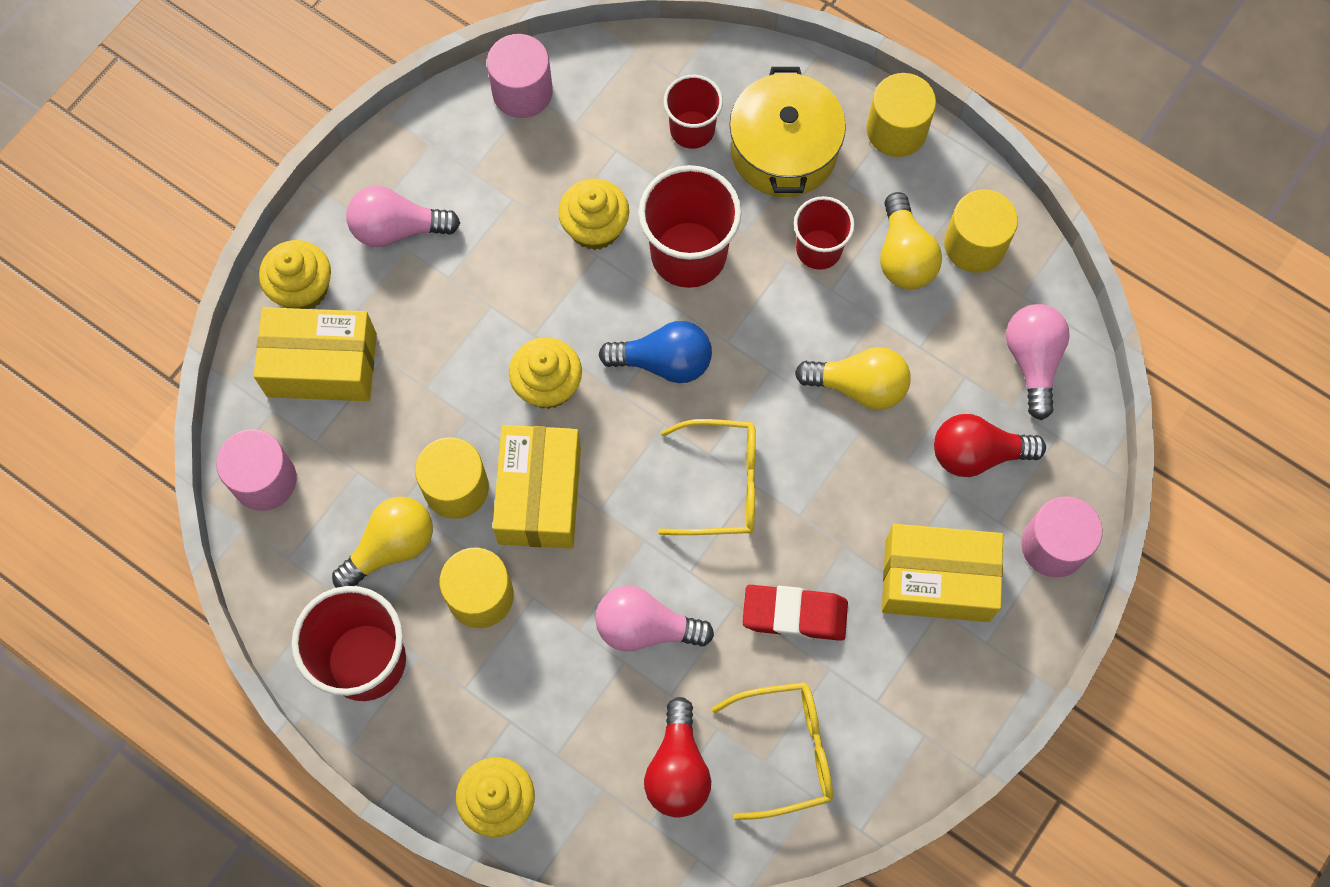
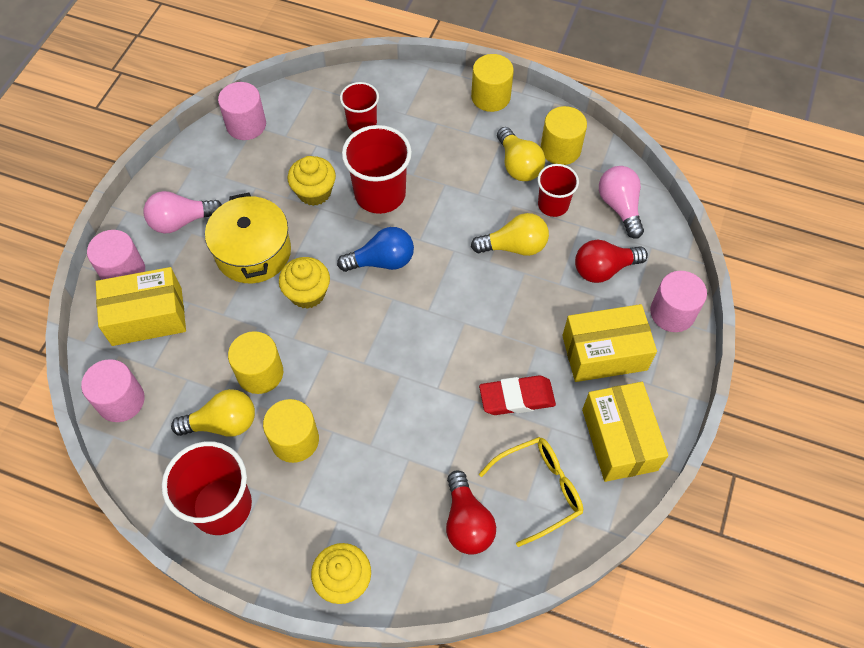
camera: 15 degrees left, 10 degrees down
(302, 289) = (123, 272): yellow cupcake -> pink cylinder
(391, 547) = (223, 423): yellow light bulb -> yellow light bulb turned 45 degrees clockwise
(539, 495) = (320, 364): yellow box -> yellow box (619, 439)
(645, 627) = (417, 432): pink light bulb -> none
(722, 484) = (443, 327): yellow glasses -> none
(784, 150) = (424, 122): yellow pot -> yellow pot (253, 252)
(818, 249) = (463, 173): red cup -> red cup (553, 205)

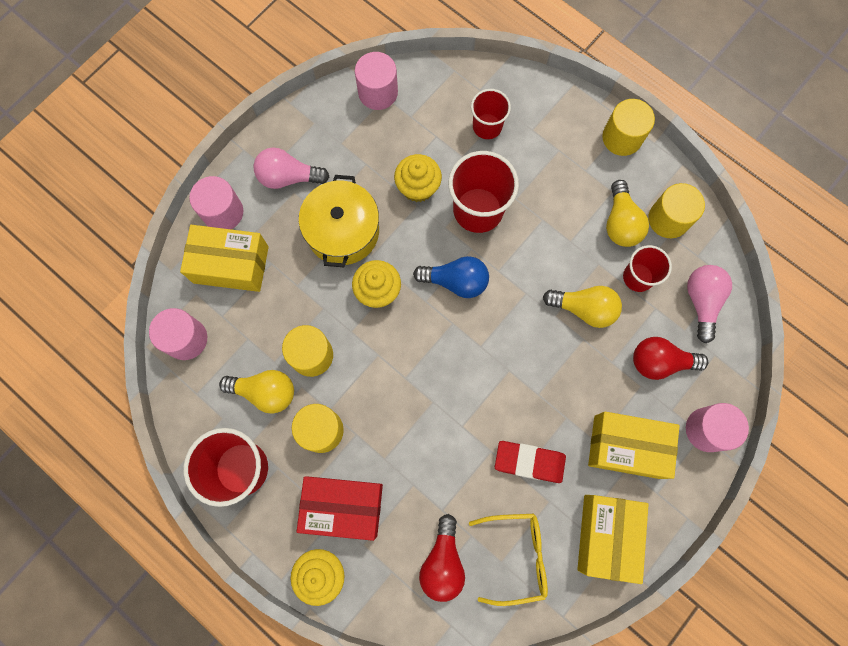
camera: 20 degrees right, 15 degrees up
(344, 505) = (343, 507): none -> red box

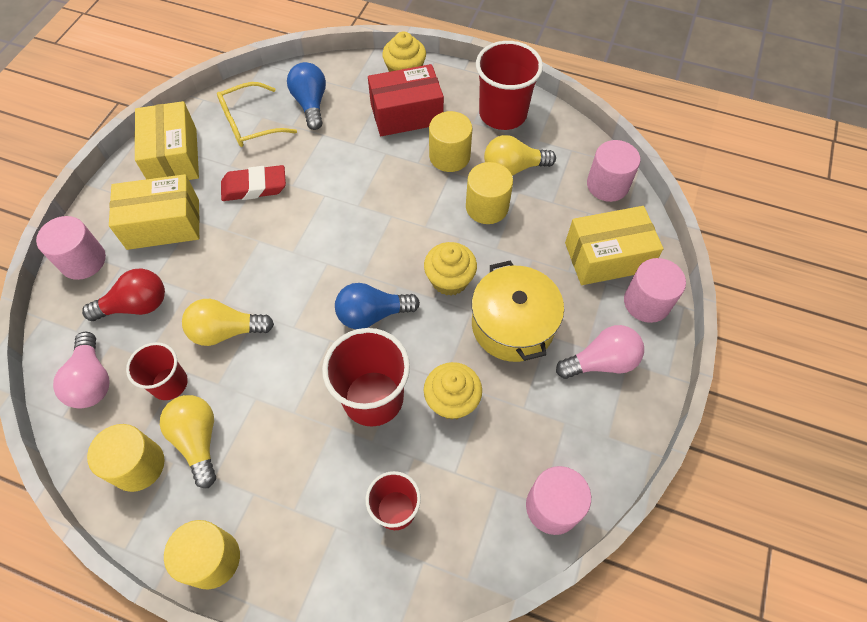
camera: 160 degrees right, 15 degrees down
(443, 562) = (311, 104): red light bulb -> blue light bulb

